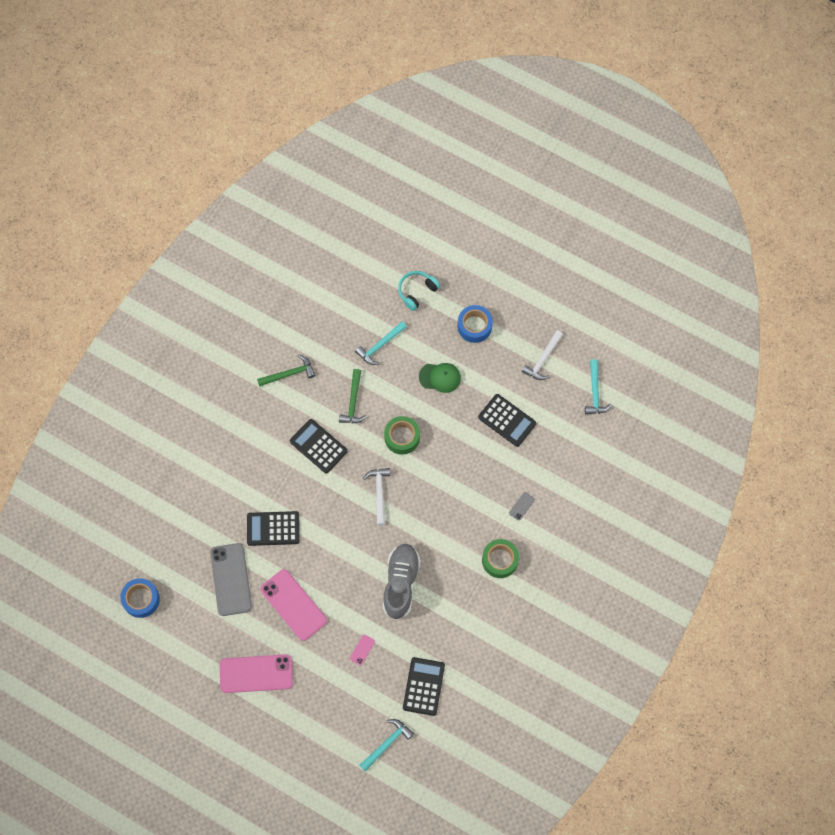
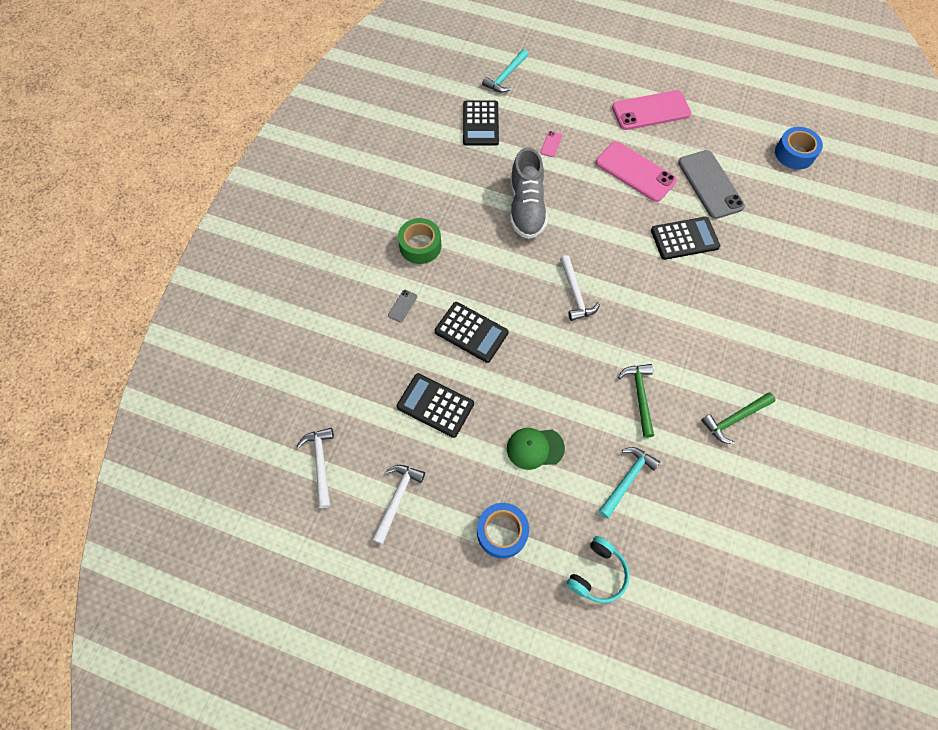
camera: 170 degrees right, 5 degrees down
(318, 446) = (665, 335): black calculator -> black calculator (471, 332)
(402, 437) = (565, 362): green tape -> none
(595, 392) = (321, 463): turquoise hammer -> white hammer

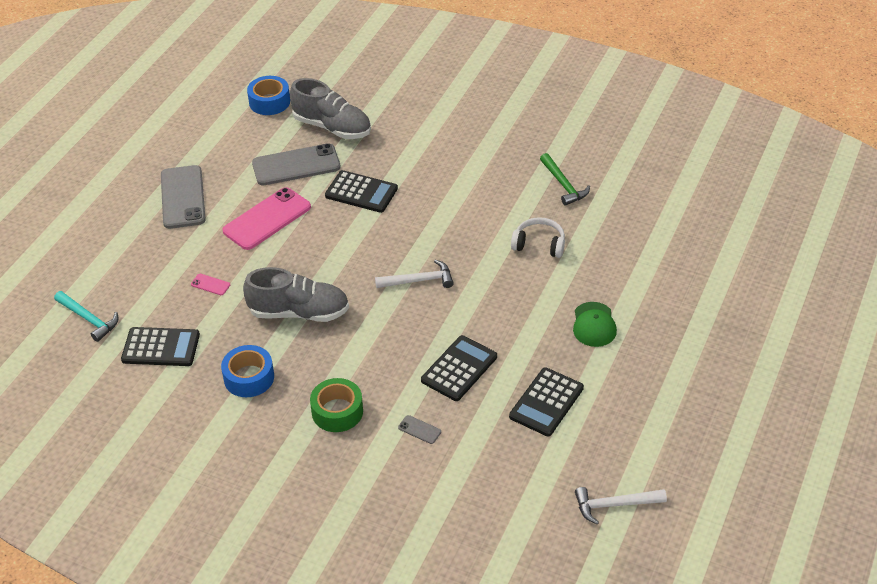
camera: 85 degrees left, 20 degrees down
(397, 499) = (651, 436): white hammer -> none
(502, 532) = (680, 354): blue tape -> blue tape (249, 377)
(597, 574) = (713, 290): turquoise headphones -> none
(627, 479) = (624, 261): turquoise hammer -> none
(640, 396) = (539, 244): green hammer -> white headphones
(651, 111) = (183, 197): pink phone -> grey phone
(684, 238) = (361, 192): black calculator -> black calculator turned 120 degrees clockwise
(771, 206) = (332, 127): none -> grey shoe

